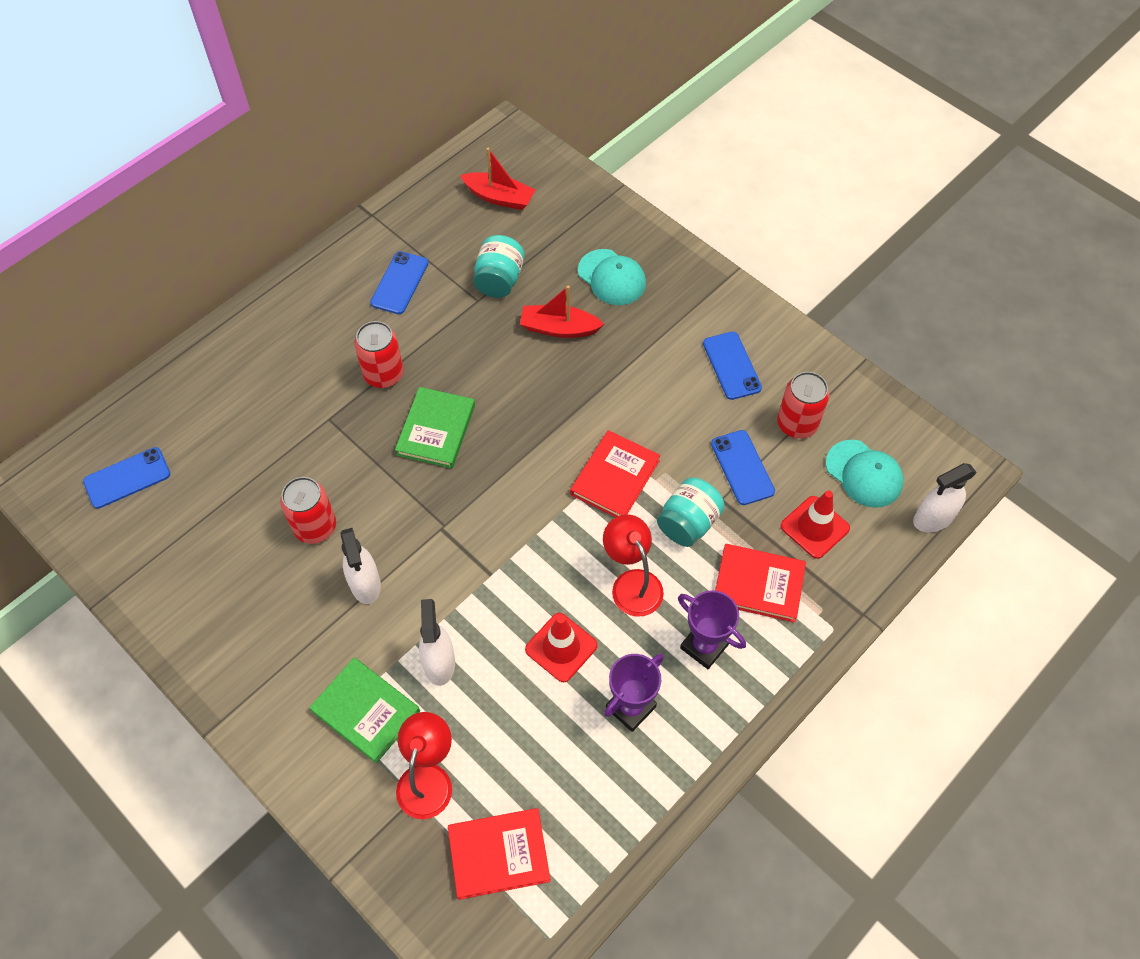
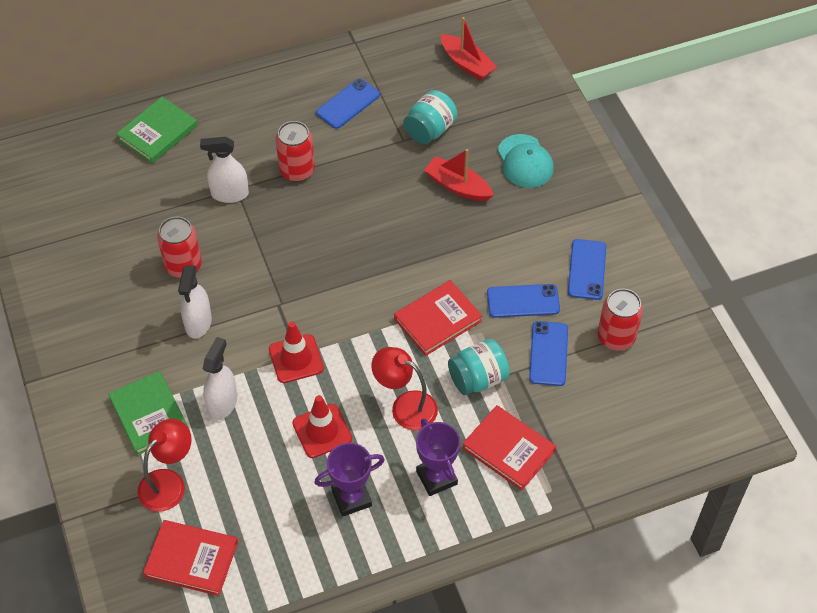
camera: 25 degrees right, 5 degrees down
(127, 478) = (65, 176): blue phone -> blue phone (523, 301)
(436, 430) = (315, 228): green book -> green book (158, 133)
(632, 583) = (405, 406): red lamp -> red lamp turned 60 degrees counterclockwise
(814, 527) = (583, 424): red traffic cone -> red traffic cone (296, 359)
(864, 474) = (651, 399): turquoise cap -> none
(932, 518) = (690, 459): white spray bottle -> white spray bottle (229, 194)

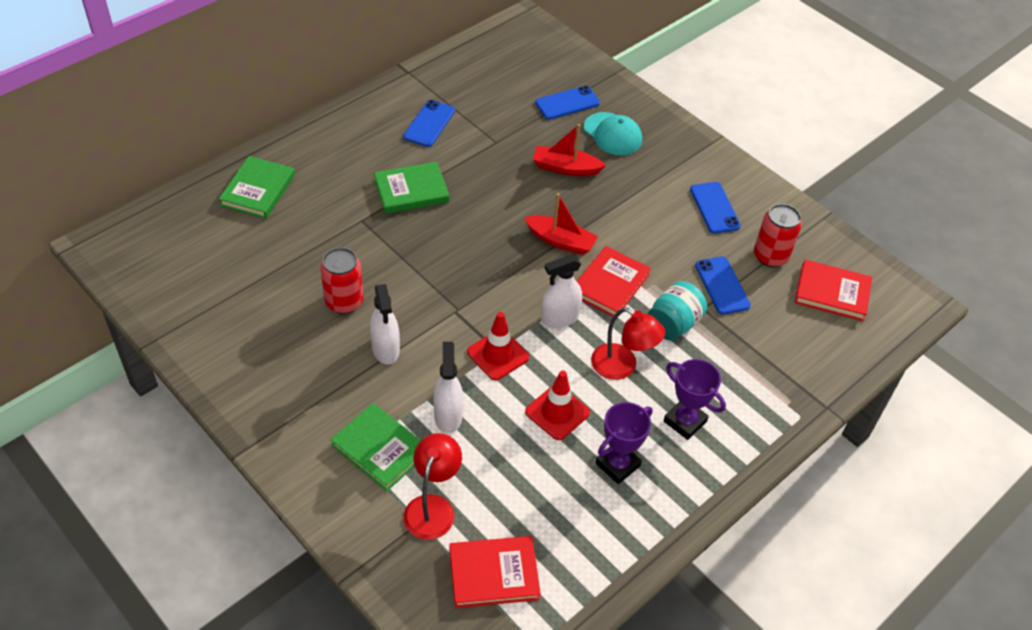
camera: 25 degrees left, 5 degrees down
(229, 194) = (357, 226): white spray bottle -> white spray bottle (559, 318)
(297, 171) = (411, 190): red can -> green book
(405, 406) = (622, 367): red lamp -> red lamp turned 150 degrees counterclockwise
(430, 130) = (515, 128): turquoise jar -> none
(466, 64) = (518, 68): red boat -> red boat (560, 241)
(508, 449) = (734, 377): red book -> red book (832, 293)
(523, 301) = (675, 248): blue phone -> blue phone (567, 103)

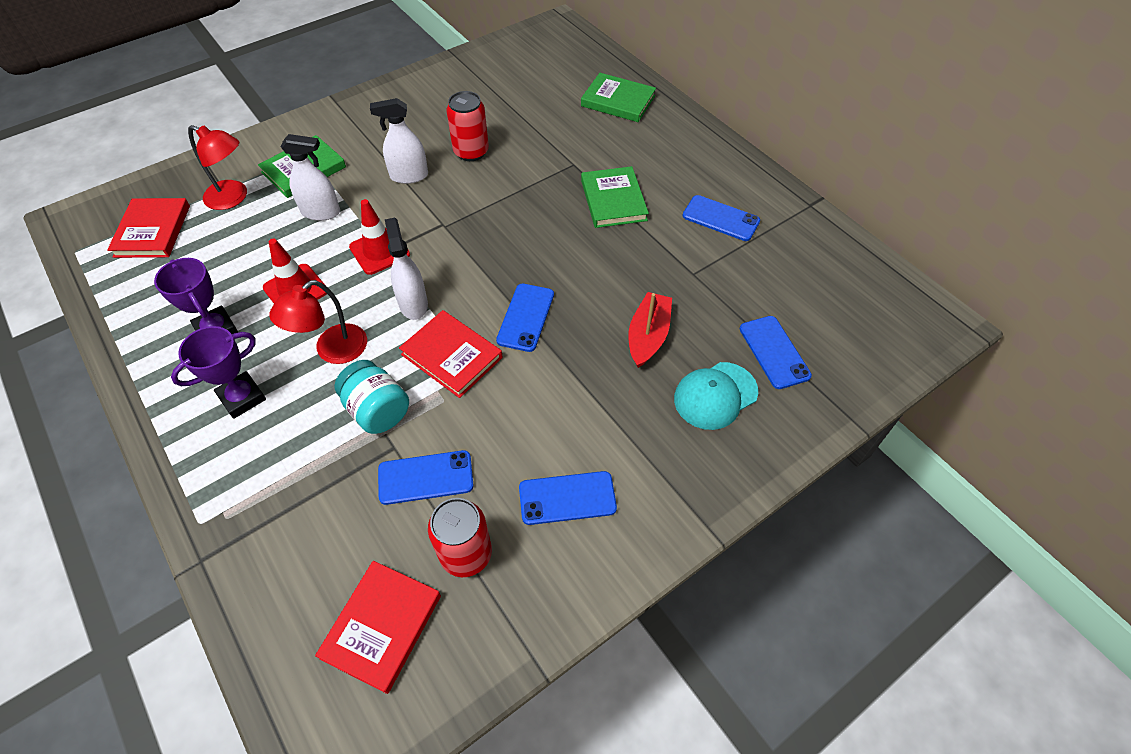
camera: 100 degrees right, 5 degrees up
(560, 241) = (525, 317): red boat -> blue phone

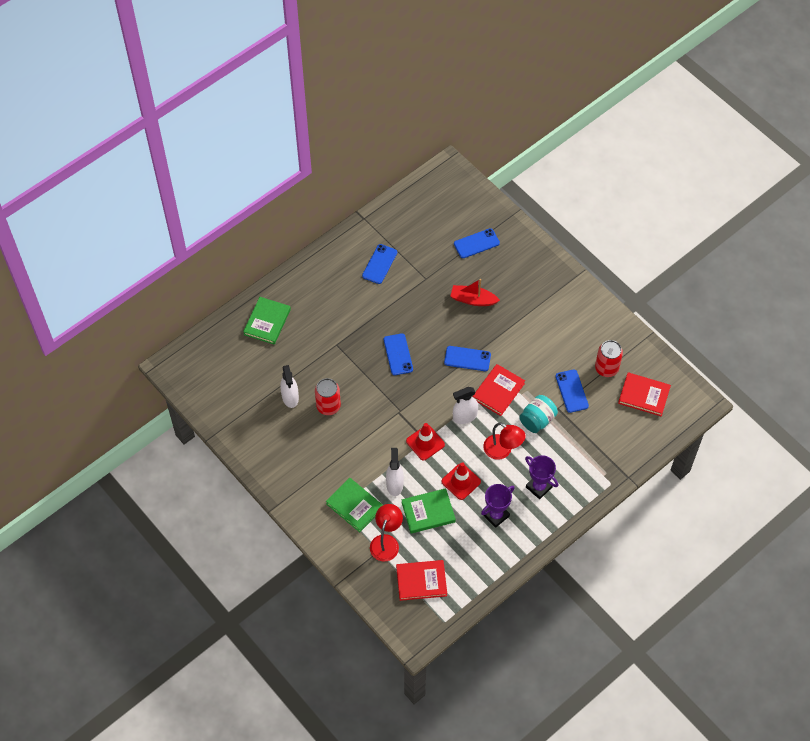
camera: 95 degrees left, 5 degrees up
(409, 176) = (355, 439): white spray bottle -> white spray bottle (290, 397)
(567, 498) = (573, 330): blue phone -> blue phone (398, 354)
(613, 200) = (368, 320): green book -> green book (428, 512)
(715, 395) = (507, 270): turquoise cap -> none

